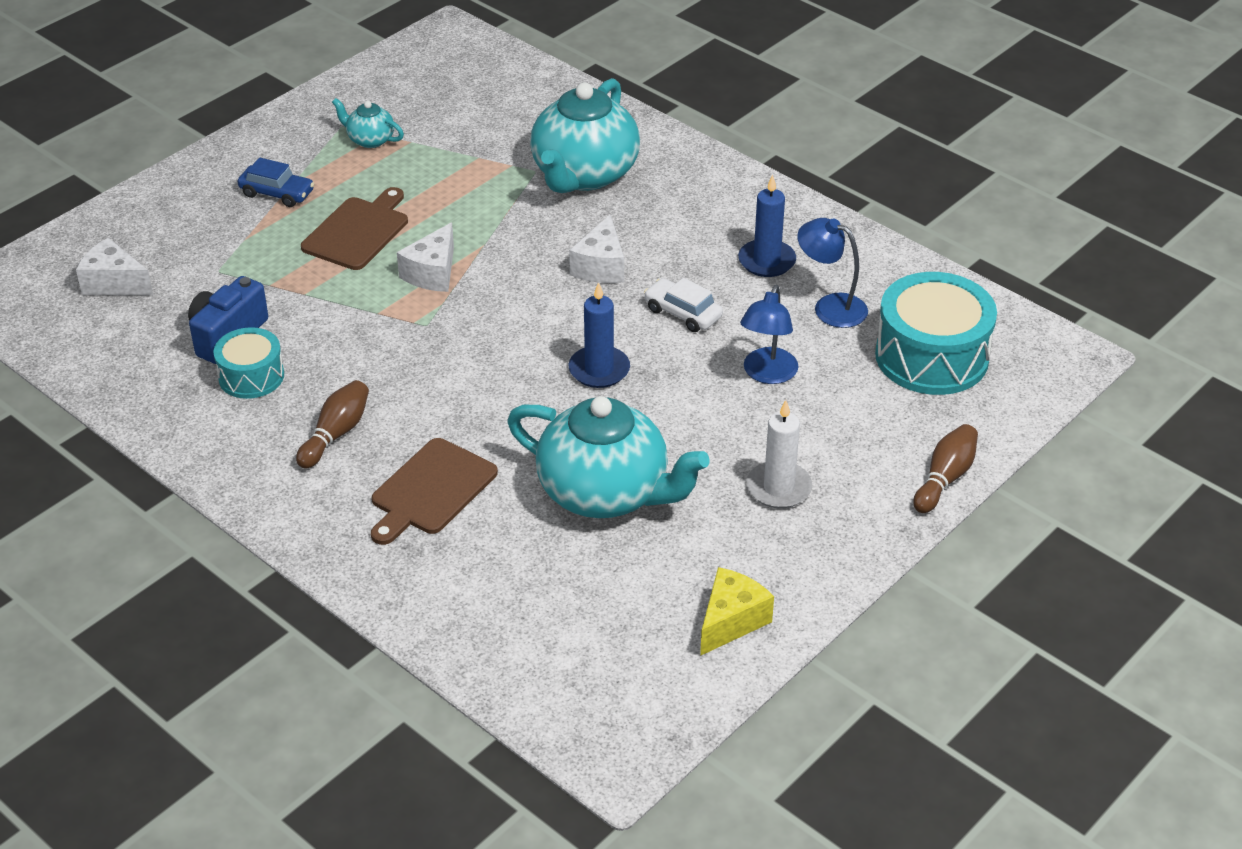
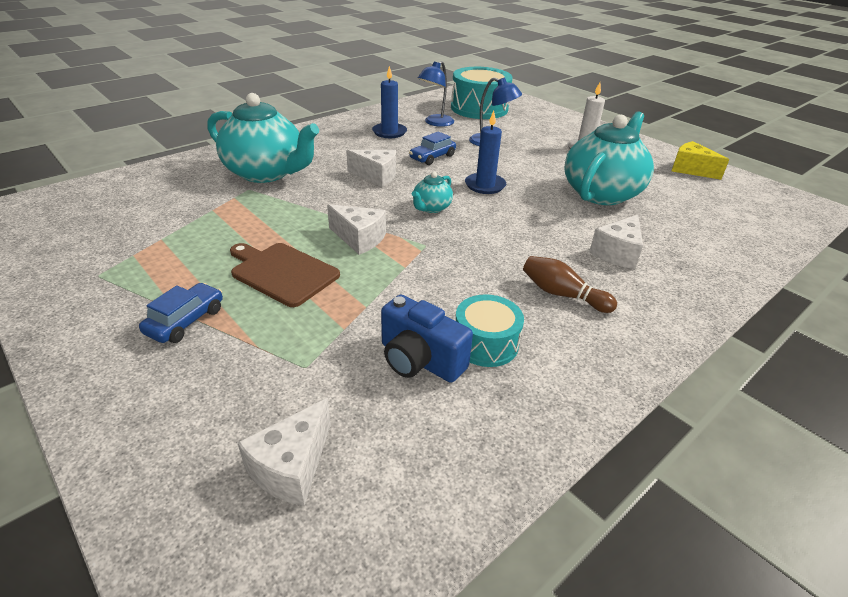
camera: 85 degrees left, 5 degrees down
(370, 140) = (138, 260): turquoise teapot -> turquoise teapot (431, 208)
(431, 490) = (617, 253): brown cutting board -> white cheese
(682, 313) = (432, 157): white car -> blue car
(945, 478) = (568, 116): brown bowling pin -> none

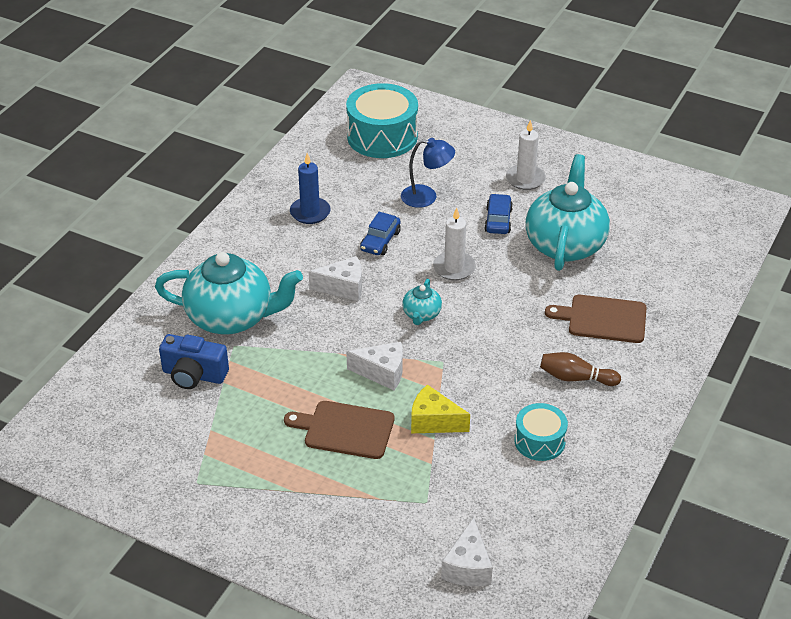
camera: 20 degrees left, 5 degrees up
(185, 321) = (309, 497): blue car -> blue car (498, 220)
(419, 360) = (501, 470): blue camera -> blue camera (194, 375)
(435, 123) = (349, 180): blue lamp -> none
(485, 185) = (454, 268): blue candle -> white candle
(617, 253) = (603, 319): white cheese -> brown cutting board
(690, 169) = (637, 182): yellow cheese -> yellow cheese (433, 421)

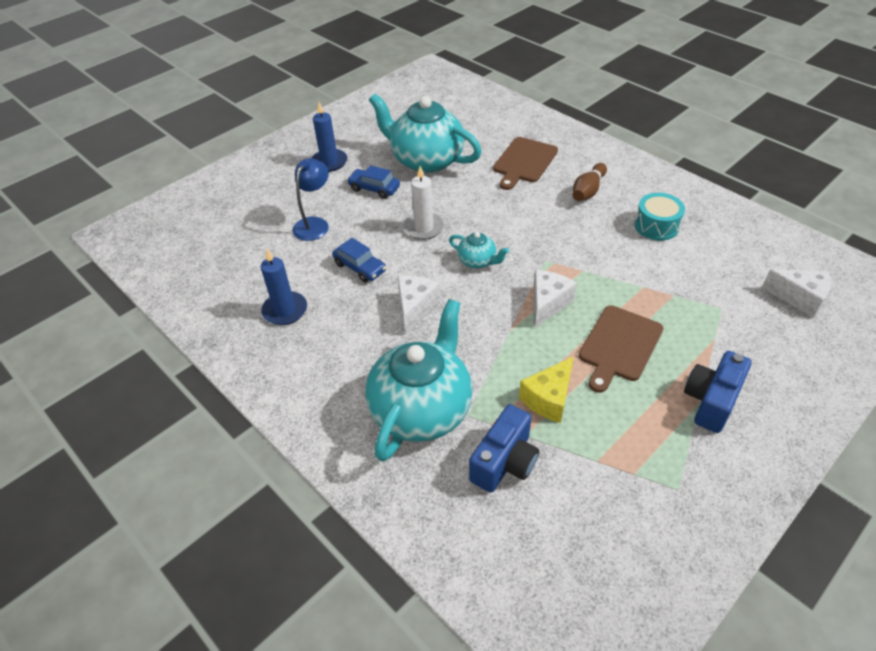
camera: 70 degrees left, 5 degrees up
(298, 499) = (711, 401): none -> blue camera
(382, 136) = (202, 234): turquoise drum -> none
(433, 421) = (621, 282): yellow cheese -> yellow cheese (549, 399)
(525, 179) = (329, 162): white candle -> blue candle

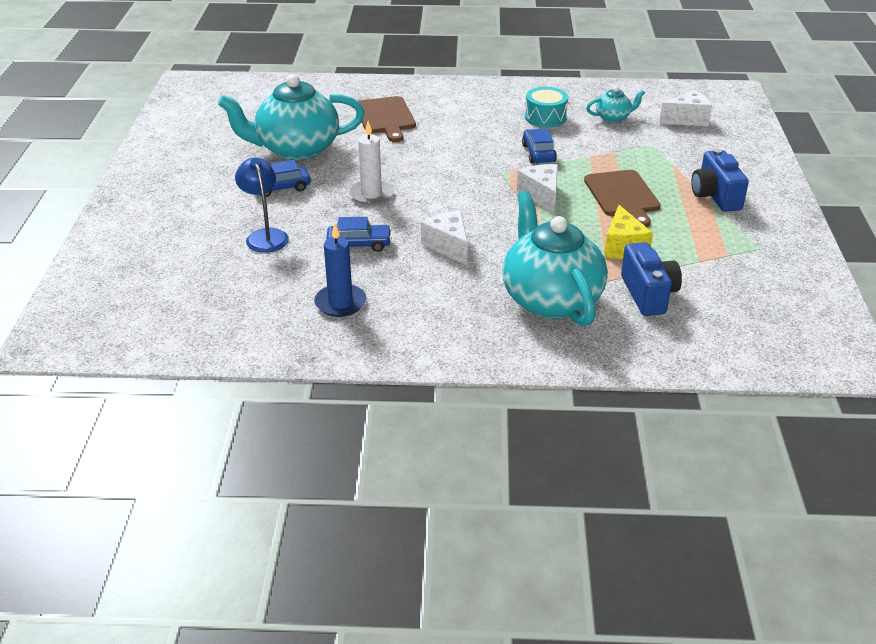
camera: 45 degrees left, 10 degrees down
(329, 162) = (201, 187): blue candle -> none
(477, 261) = (450, 195): turquoise teapot -> turquoise teapot (613, 118)
(588, 191) = (465, 116): brown bowling pin -> none
(601, 259) = (538, 153): none -> blue car

